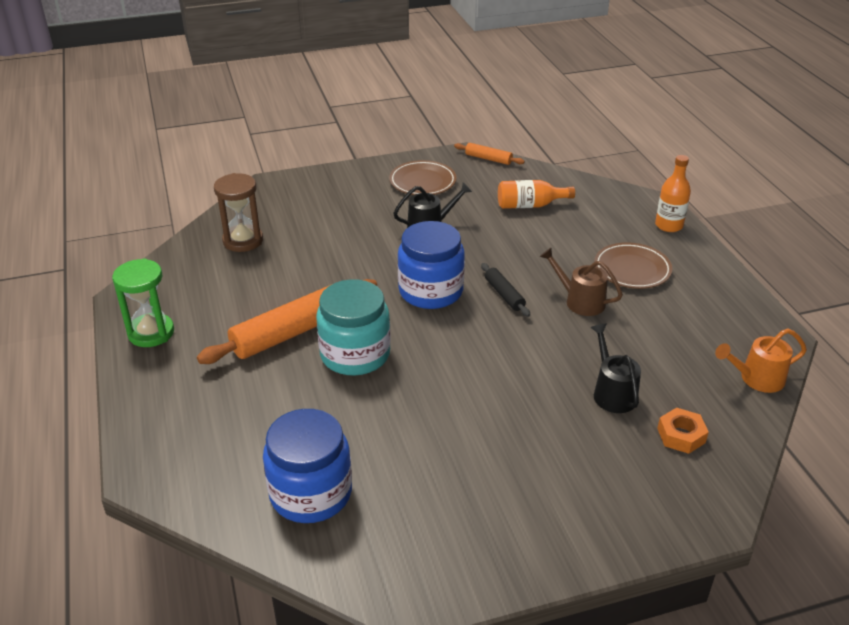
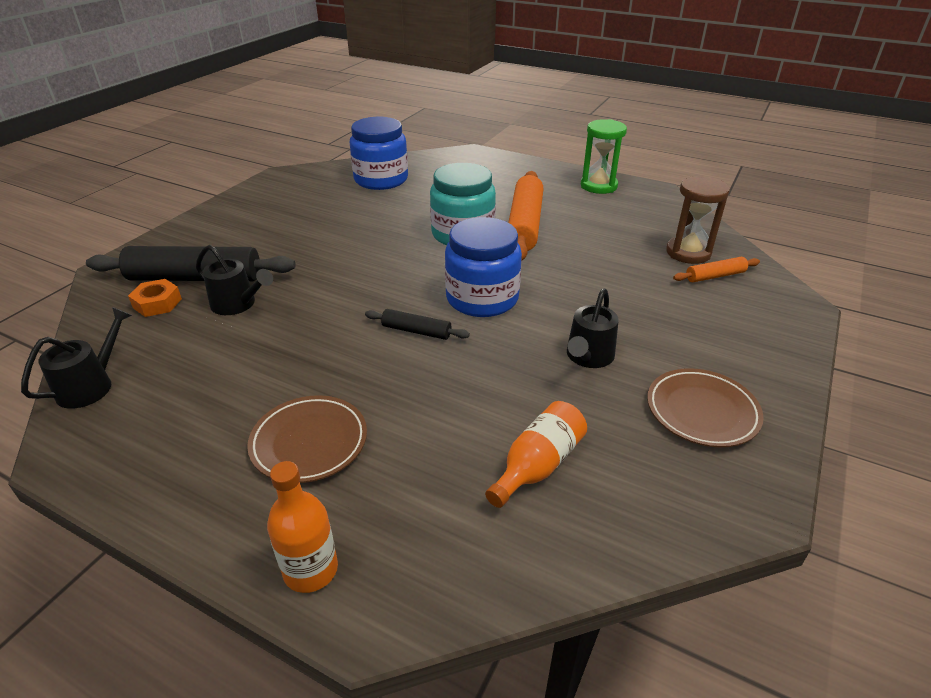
camera: 135 degrees right, 0 degrees up
(488, 159) = (717, 523): orange rolling pin -> orange rolling pin (715, 276)
(580, 301) = (336, 366): brown watering can -> none
(632, 449) = (195, 278): none -> black rolling pin
(756, 379) = (91, 385): orange watering can -> black watering can

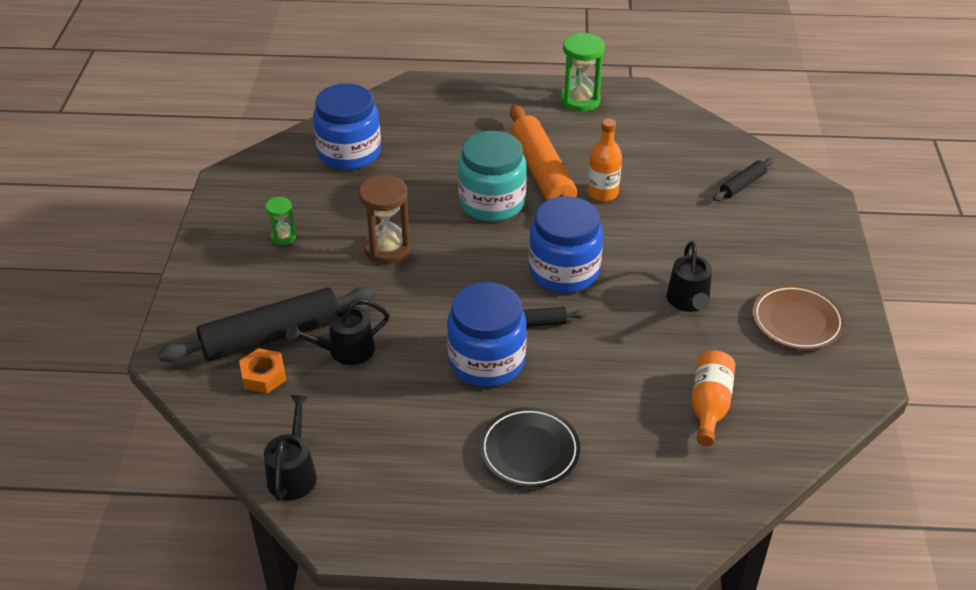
camera: 25 degrees left, 5 degrees up
(238, 304) = (345, 351): black watering can -> black watering can turned 150 degrees clockwise
(277, 217) = (283, 237): none -> green hourglass
(309, 442) = (529, 451): brown plate -> black plate
(310, 570) = (611, 536): orange bottle -> orange bottle (602, 193)
(346, 349) = (486, 361): none -> blue jar
(688, 253) = (707, 164): brown hourglass -> brown hourglass (387, 249)
(715, 276) = (742, 185): orange rolling pin -> black rolling pin

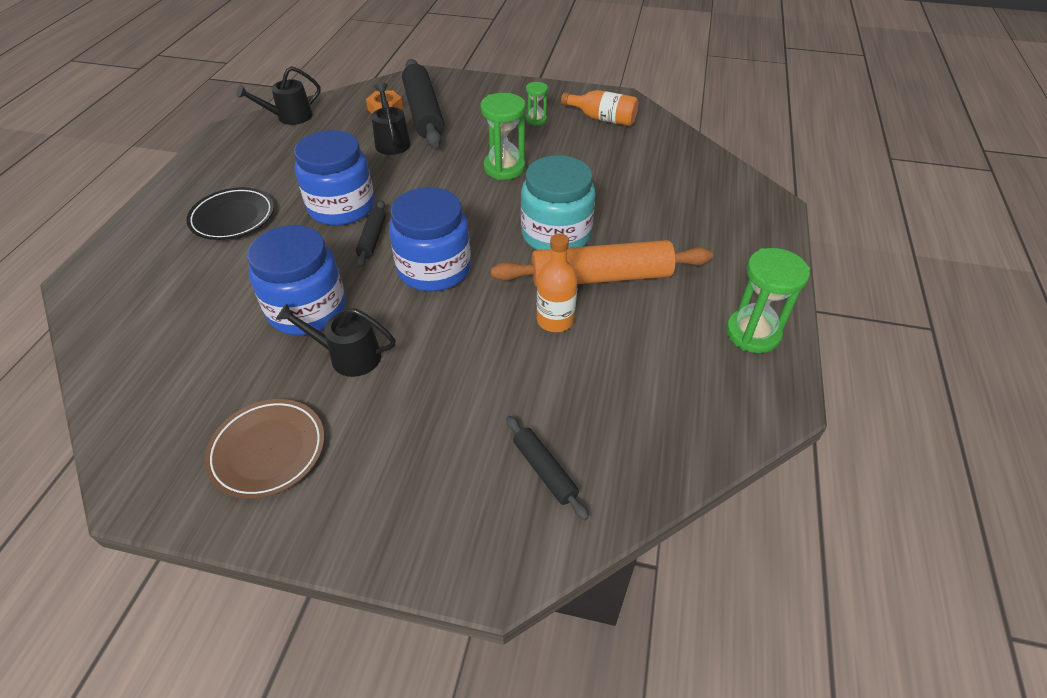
camera: 100 degrees right, 5 degrees up
(293, 473) = (289, 117): black watering can -> black watering can turned 135 degrees clockwise
(349, 153) = (650, 156): blue jar -> blue jar (307, 309)
(387, 249) = (504, 168): brown hourglass -> green hourglass
(709, 406) = (201, 337): orange bottle -> orange bottle (602, 119)

